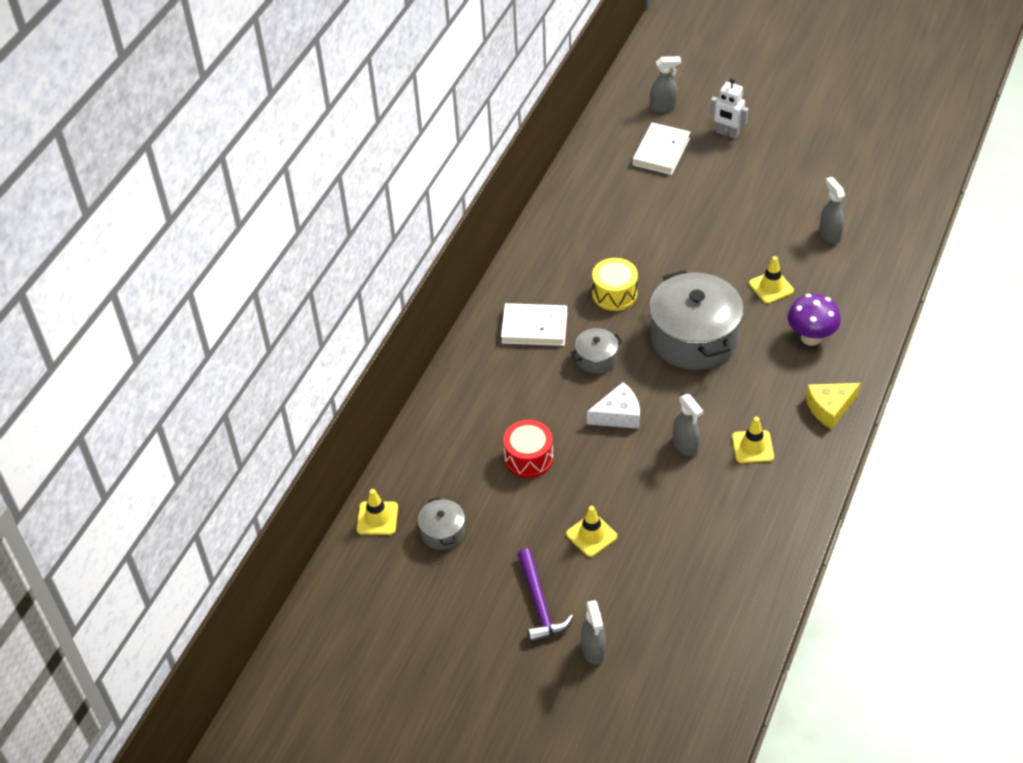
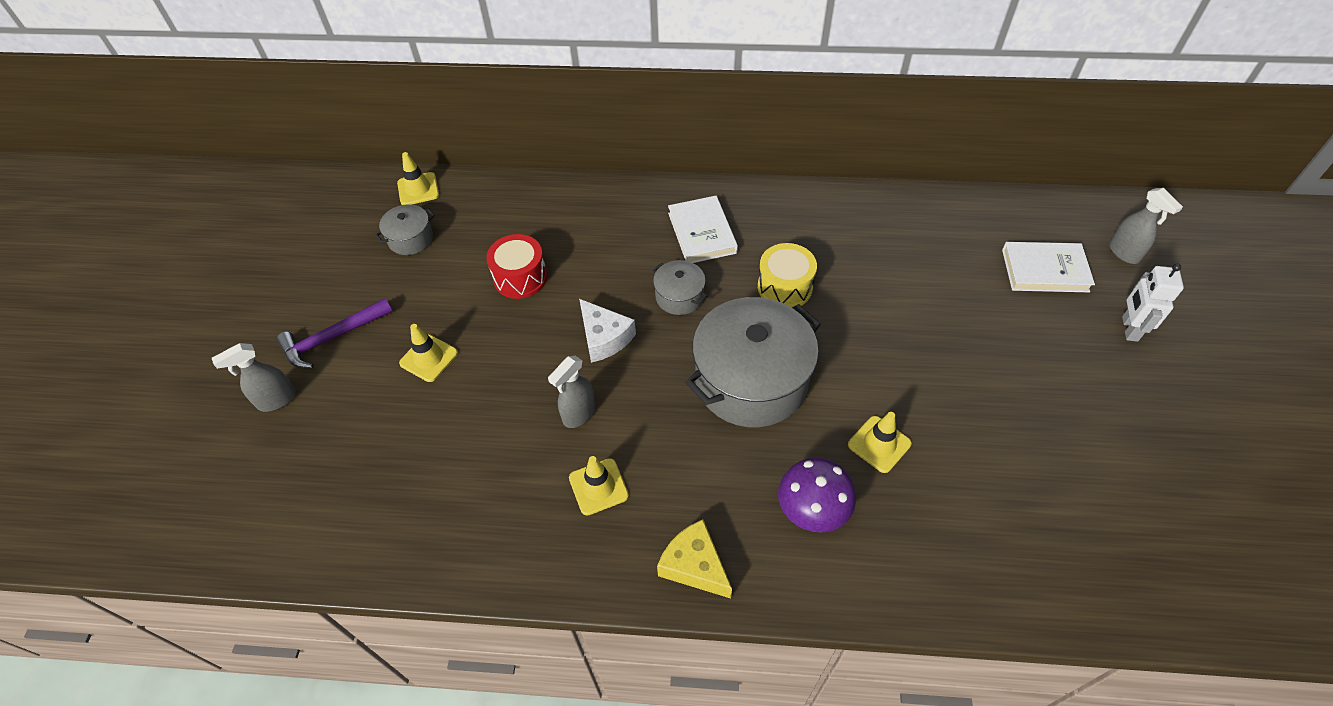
camera: 70 degrees right, 5 degrees up
(829, 234) = (1018, 494): grey spray bottle -> none

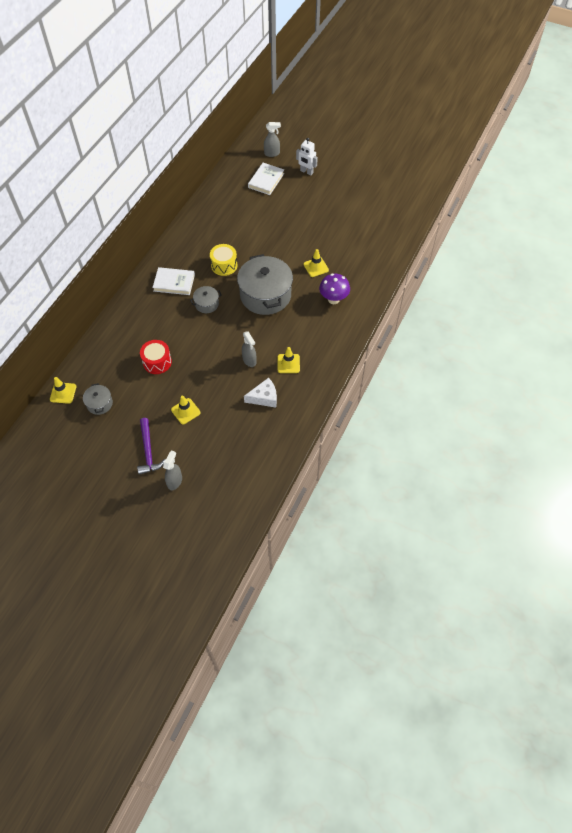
camera: 70 degrees left, 5 degrees up
(276, 400) = (175, 481): grey spray bottle -> grey spray bottle turned 150 degrees counterclockwise
(604, 338) = (213, 339): white cheese -> white cheese (264, 397)
(694, 565) = (337, 343): yellow cheese -> none

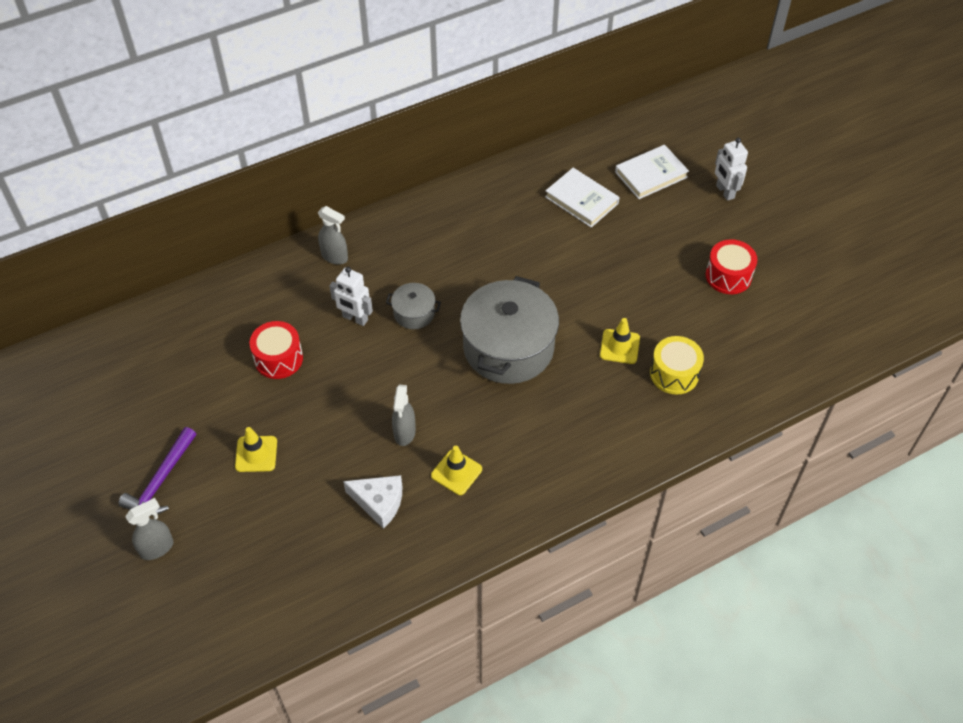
camera: 35 degrees right, 5 degrees down
(63, 393) = (127, 330): yellow traffic cone -> none
(99, 403) = (158, 373): grey pot -> none
(174, 283) = (395, 257): white book -> white book (581, 200)
(179, 322) = (355, 318): none -> white robot
(224, 265) = (485, 269): yellow drum -> yellow drum (674, 374)
(272, 153) = (693, 138): grey spray bottle -> grey spray bottle (335, 257)
(333, 299) = (606, 412): purple mushroom -> none
(338, 210) = (728, 276): none -> red drum

